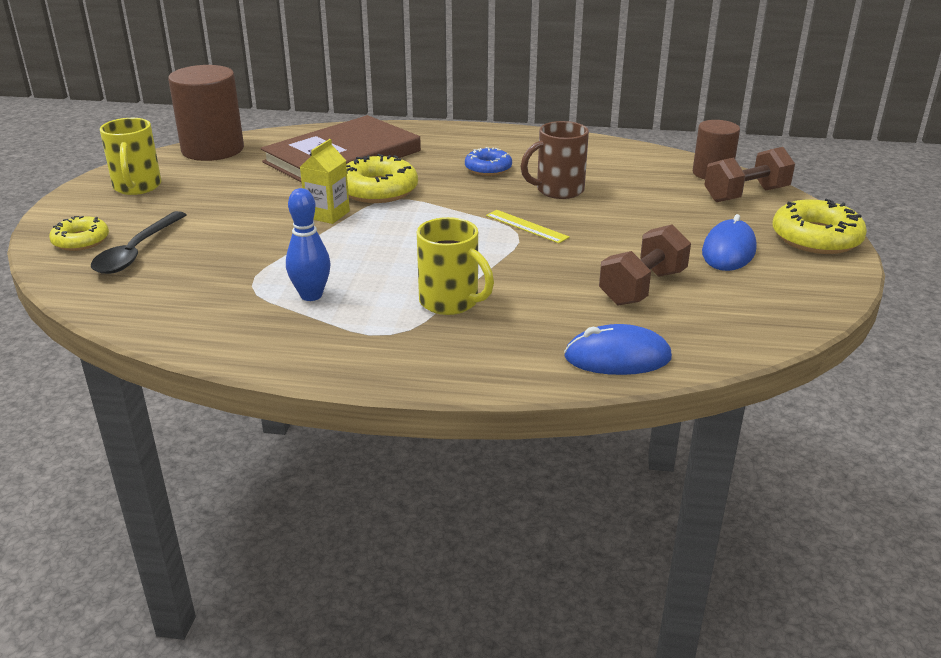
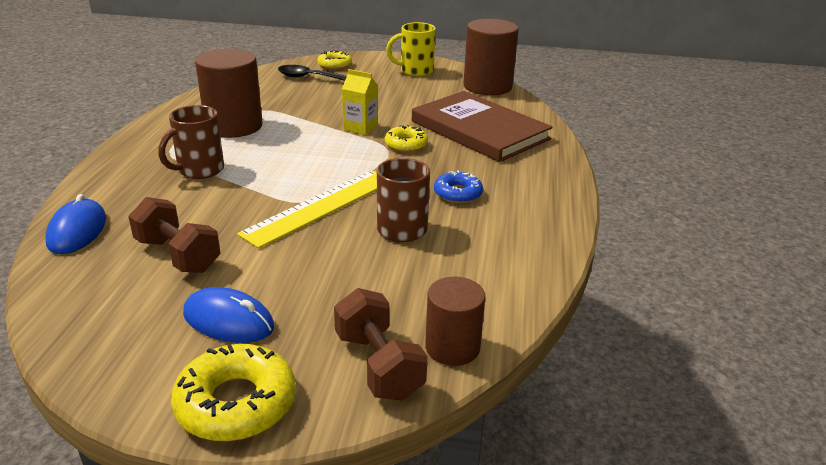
camera: 90 degrees right, 0 degrees up
(311, 295) = (233, 126): blue bowling pin -> brown cylinder
(378, 190) = (406, 145): yellow donut -> yellow donut, size x0.62
(450, 302) = (199, 170): yellow mug -> brown mug
(526, 226) = (320, 206): yellow ruler -> yellow ruler, size x2.03

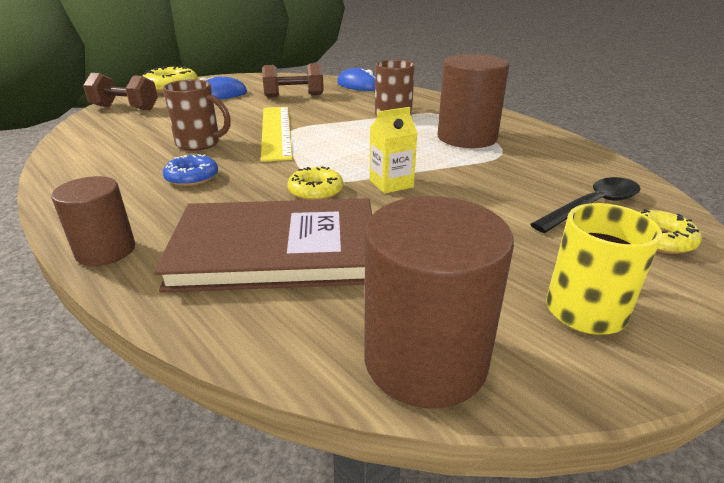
camera: 130 degrees right, 0 degrees up
(452, 347) = (92, 122): brown cylinder -> brown cylinder (106, 250)

